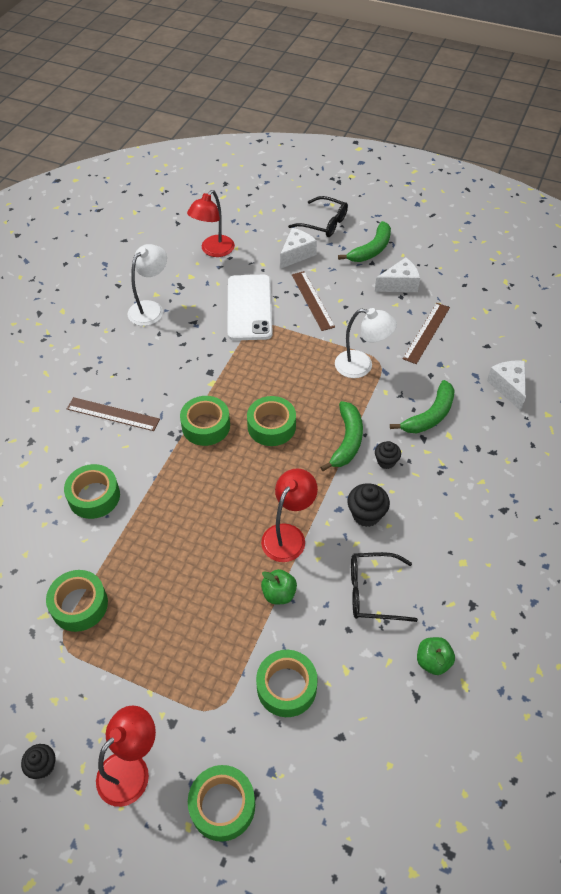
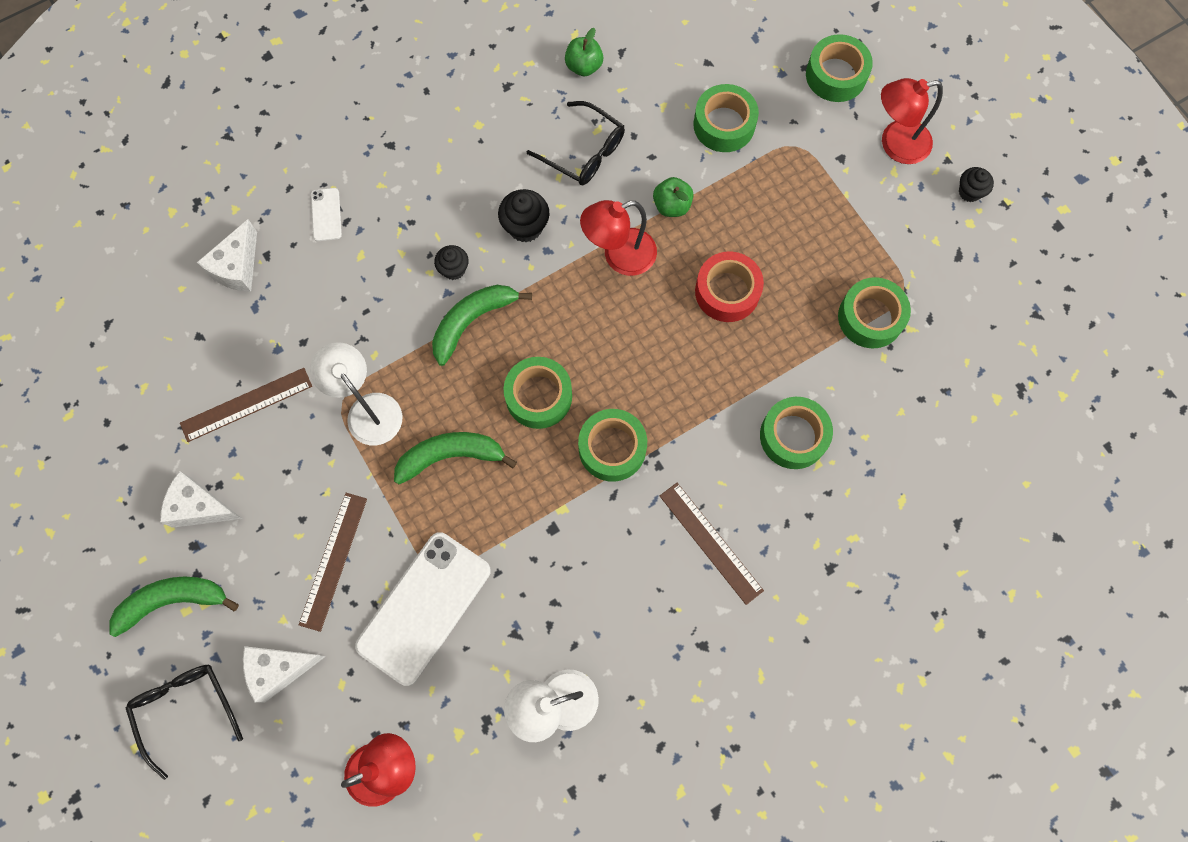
camera: 145 degrees left, 20 degrees up
(196, 558) = (727, 291): none -> red tape
(430, 415) = (356, 291): green banana -> green banana (451, 456)
(493, 444) = (326, 214): none -> white phone

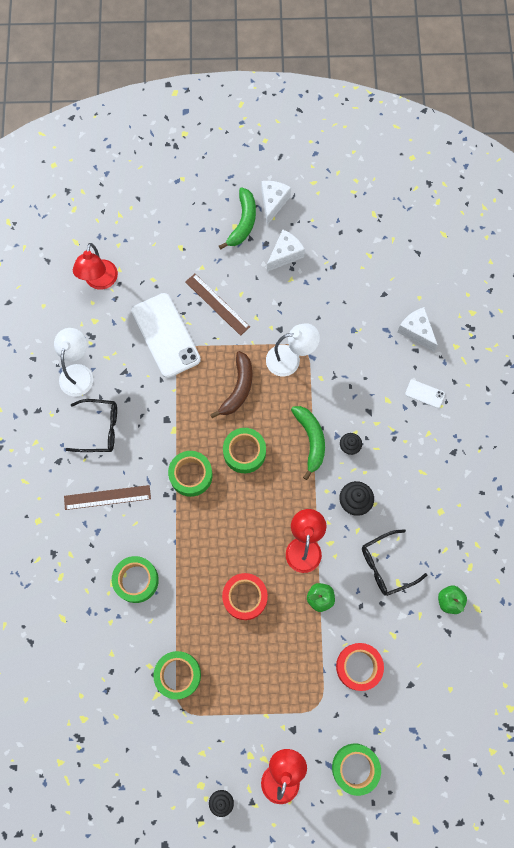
camera: 120 degrees right, 0 degrees up
(185, 710) = (185, 206): black glasses -> black glasses (99, 429)
(246, 404) = (329, 300): brown ruler -> none
(279, 669) = (178, 255): white cheese -> white cheese (273, 203)
(451, 456) = (238, 388): green banana -> brown banana
(724, 124) = (358, 666): green tape -> red tape

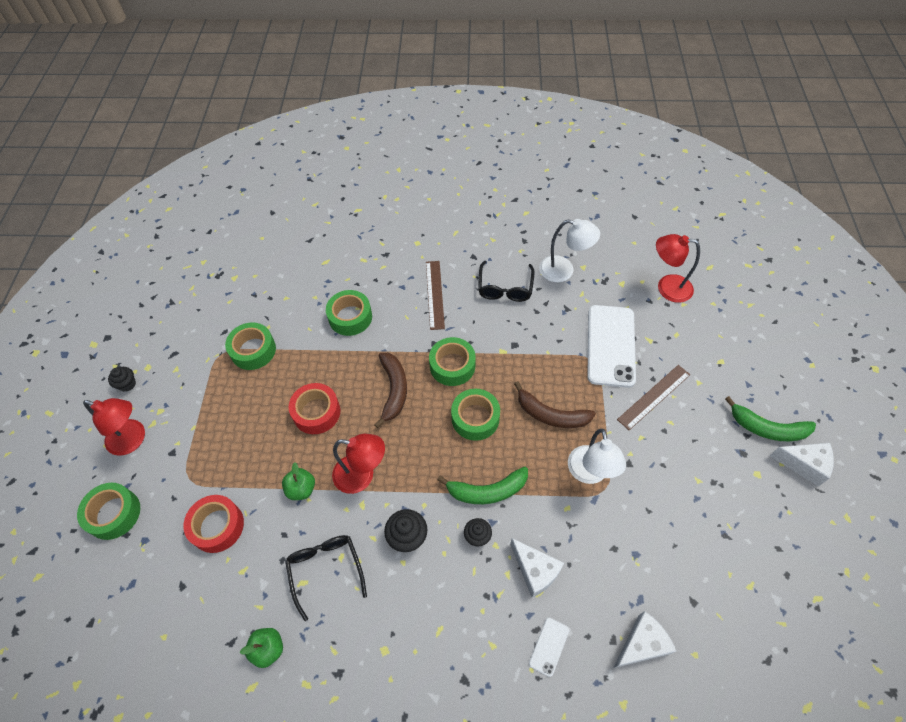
camera: 95 degrees right, 15 degrees down
(166, 335) = (611, 345): white phone -> white phone turned 60 degrees counterclockwise
(219, 527) = (394, 390): none -> brown banana
(285, 254) = (731, 475): white cheese -> white cheese (535, 571)

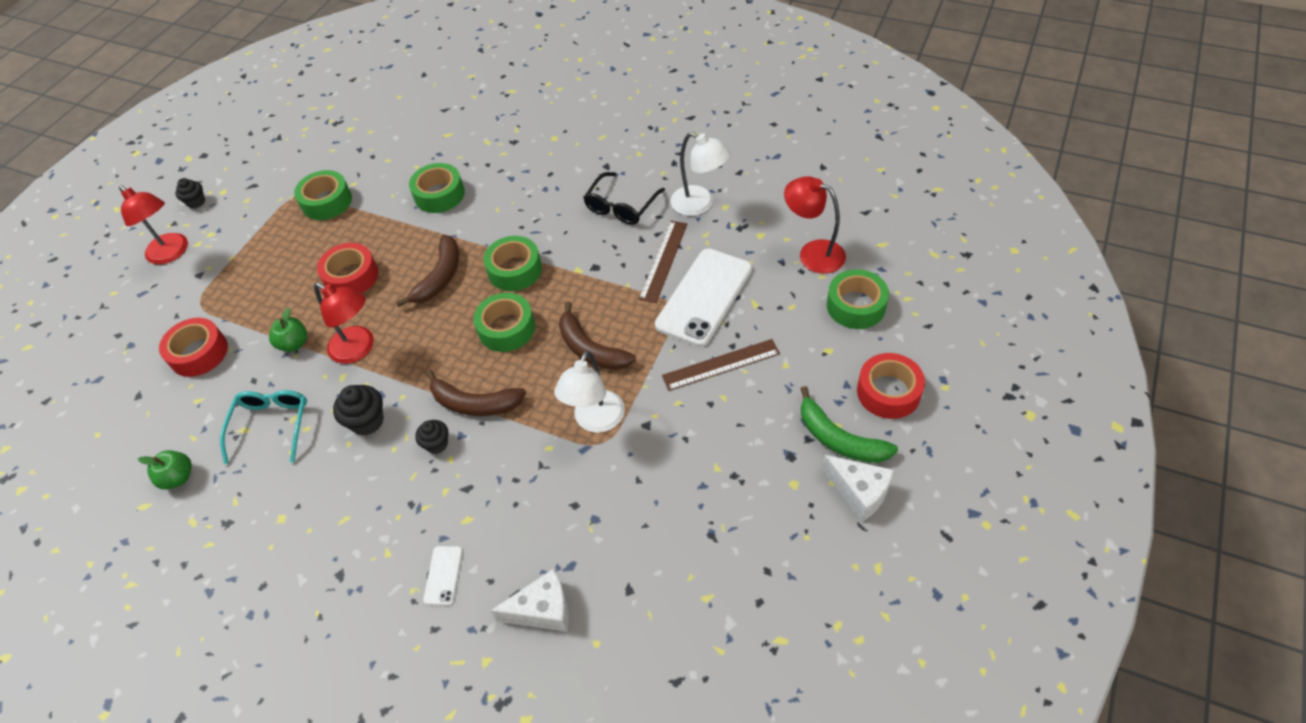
camera: 25 degrees right, 5 degrees down
(114, 514) = (118, 313): green tape -> green tape (856, 306)
(326, 570) = (271, 426): black glasses -> turquoise glasses
(435, 294) = (540, 194): brown ruler -> brown ruler (663, 261)
(487, 491) = (474, 403): green banana -> brown banana
(535, 571) = (475, 497): white cheese -> none
(549, 646) = (443, 575): white phone -> white phone turned 45 degrees counterclockwise
(778, 381) = (888, 392): none -> red tape

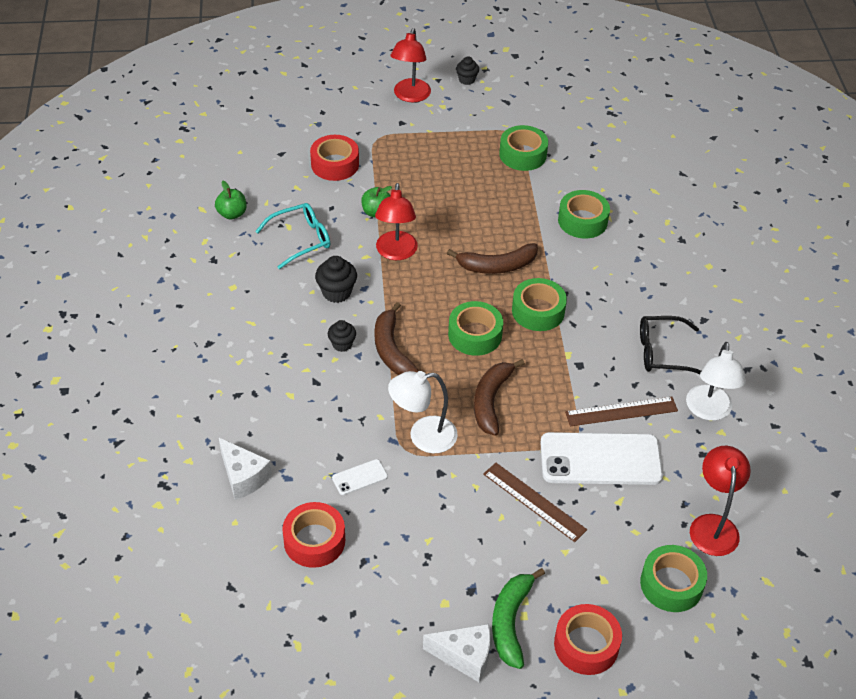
camera: 55 degrees right, 5 degrees down
(351, 276) = (460, 211): red tape -> red tape (314, 541)
(443, 575) = (239, 403): white phone -> white phone (360, 477)
(859, 492) = (465, 656): white cheese -> white cheese turned 90 degrees counterclockwise

